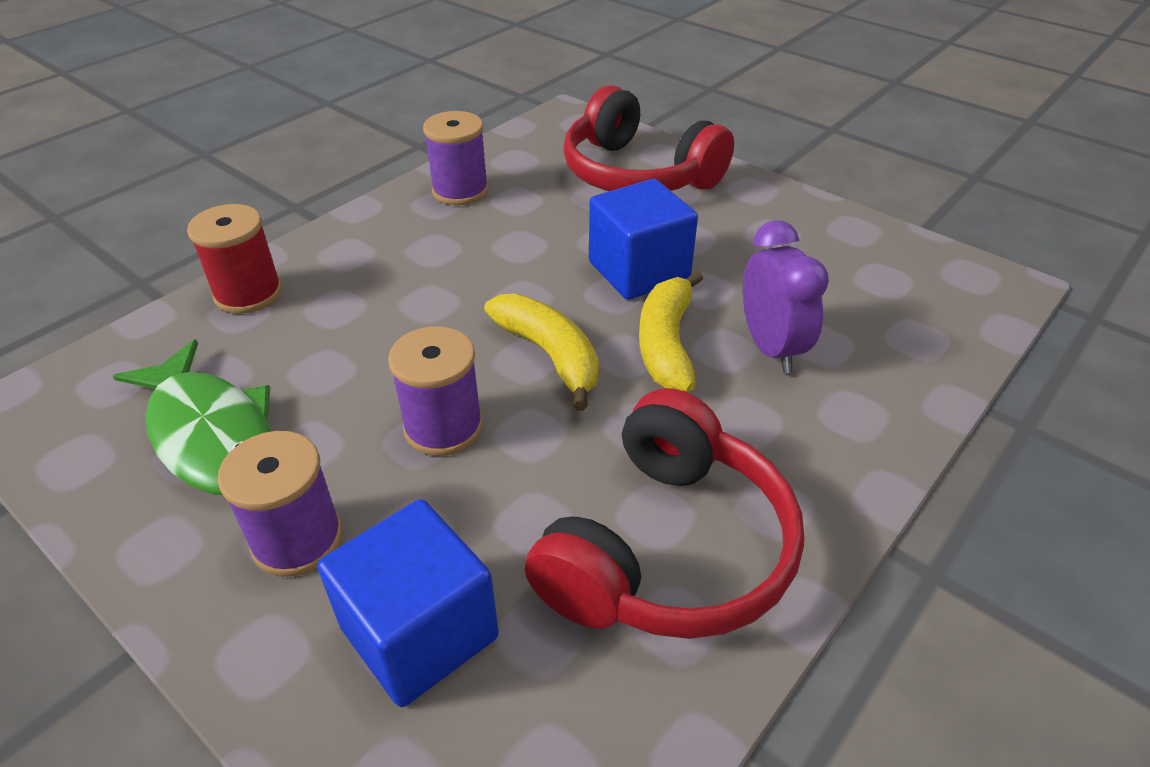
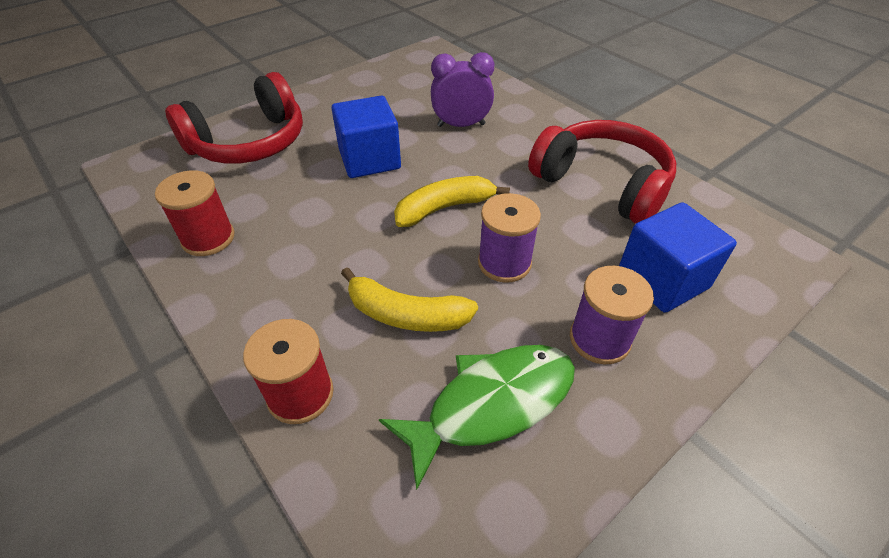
camera: 80 degrees left, 5 degrees up
(460, 191) = (208, 238): purple spool -> red spool
(666, 344) = (447, 160): yellow banana -> yellow banana (406, 315)

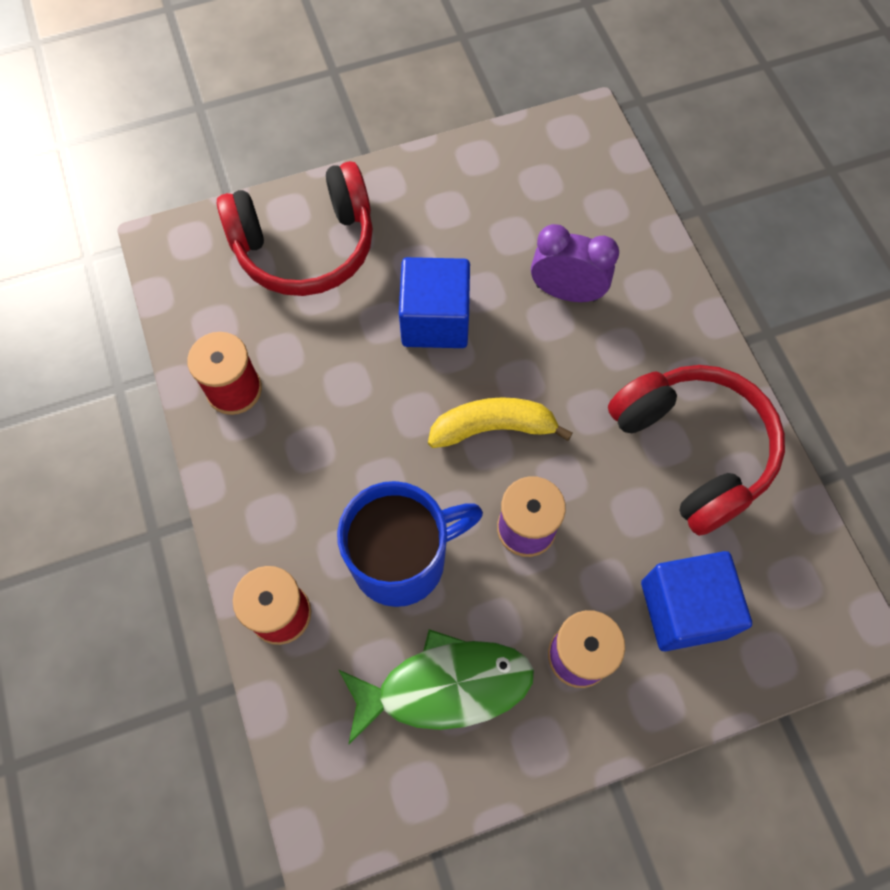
camera: 20 degrees right, 20 degrees up
(406, 315) = (402, 559): yellow banana -> blue mug

